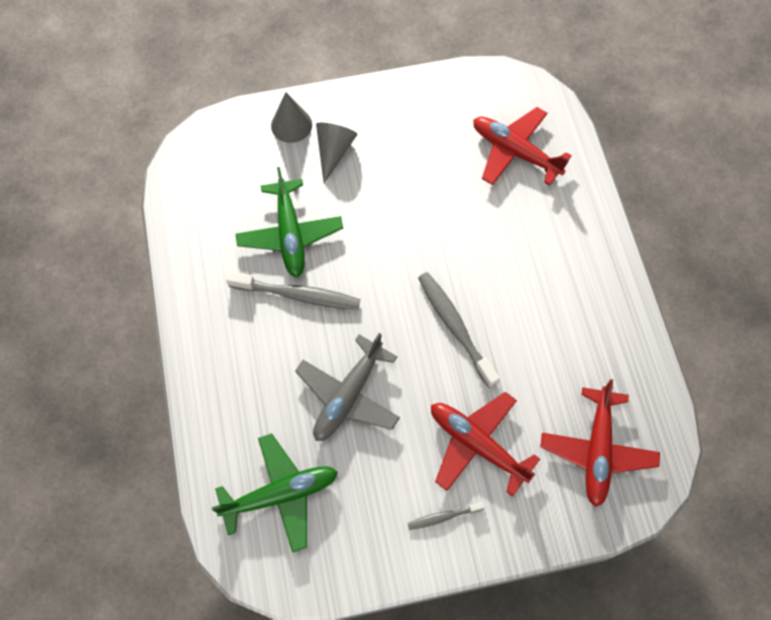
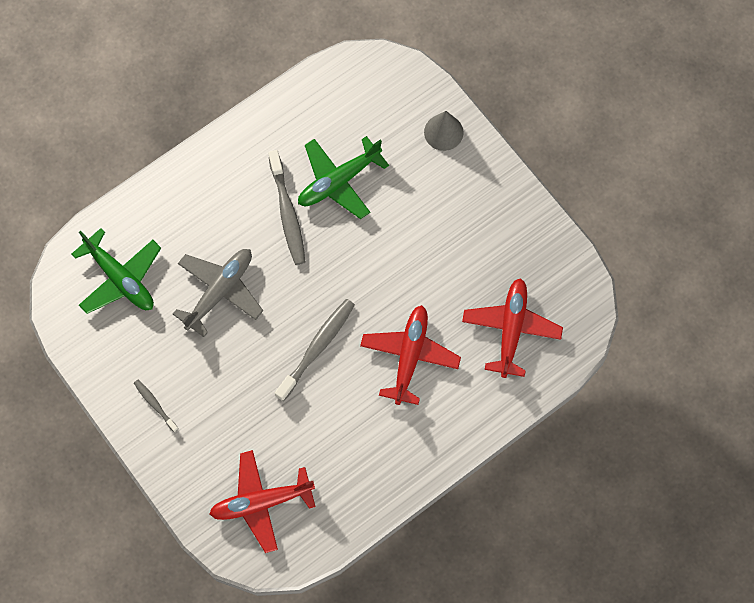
camera: 65 degrees right, 5 degrees up
(334, 151) = (434, 179): grey cone -> none
(348, 396) = (220, 291): grey plane -> grey plane turned 120 degrees clockwise
(477, 444) = (224, 406): red plane -> red plane (409, 356)

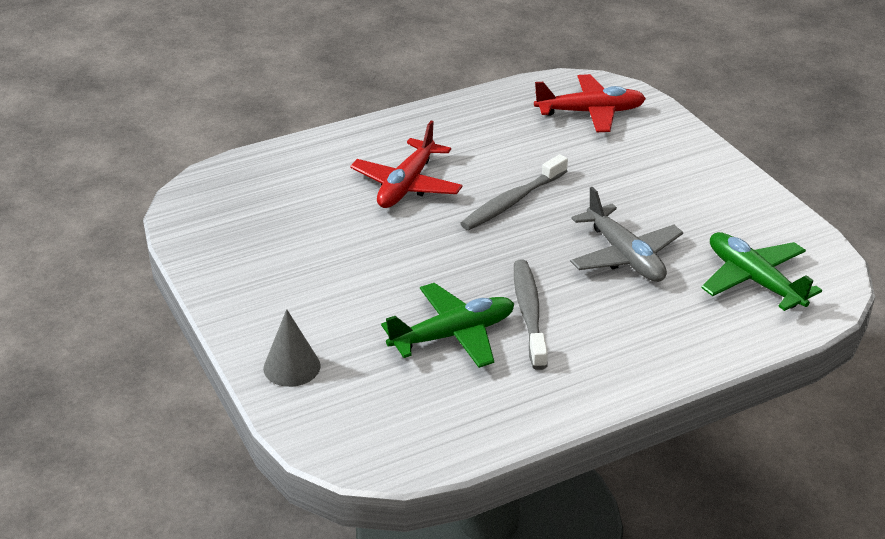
camera: 170 degrees left, 35 degrees down
(155, 404) = (705, 182): grey toothbrush -> none
(220, 291) = (625, 256): grey plane -> grey plane turned 75 degrees counterclockwise
(511, 329) = (283, 192): red plane -> none

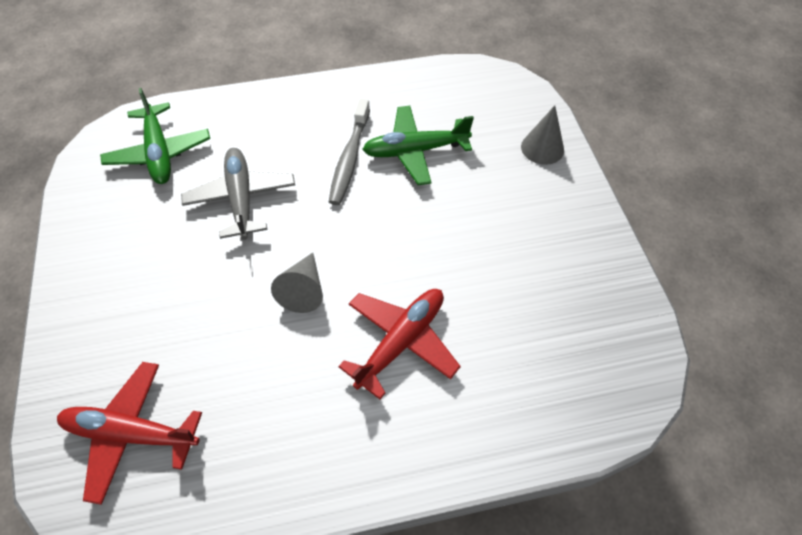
camera: 165 degrees left, 20 degrees up
(512, 201) = (303, 290): grey toothbrush -> grey cone

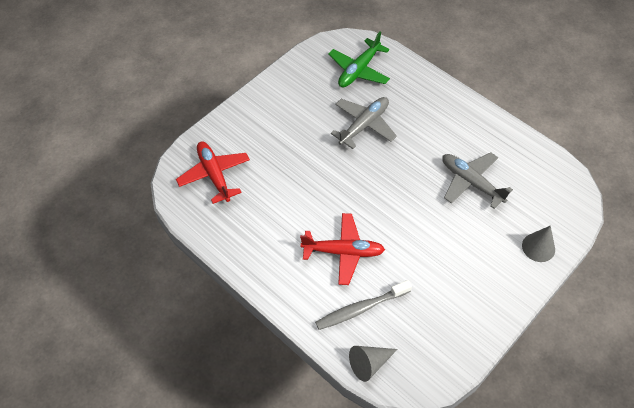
camera: 55 degrees right, 0 degrees up
(303, 290) = (336, 190): grey cone -> grey cone (369, 363)
(349, 158) = (435, 154): grey toothbrush -> grey toothbrush (360, 308)
(415, 151) = (471, 182): green plane -> grey plane

